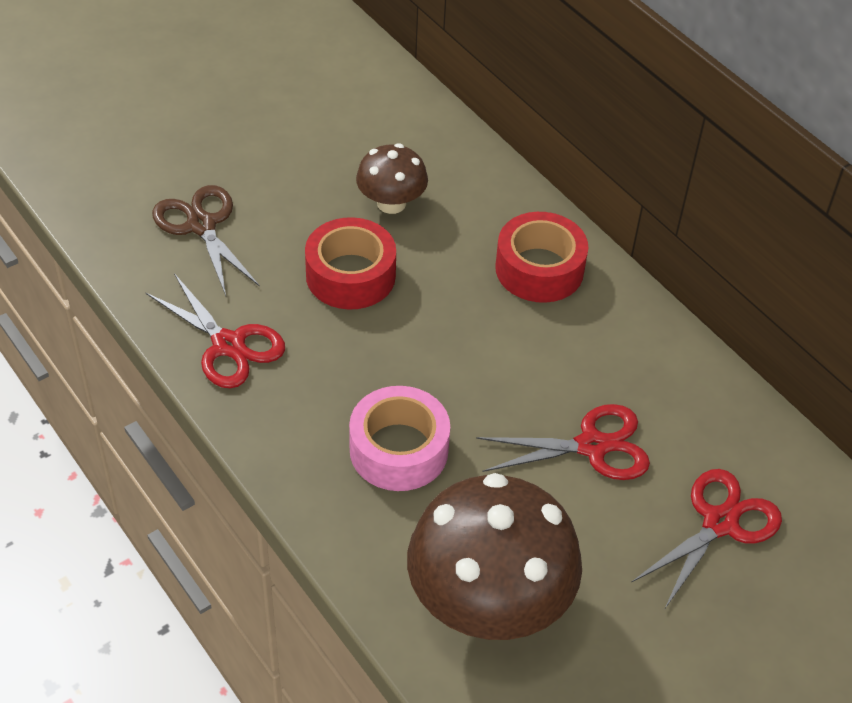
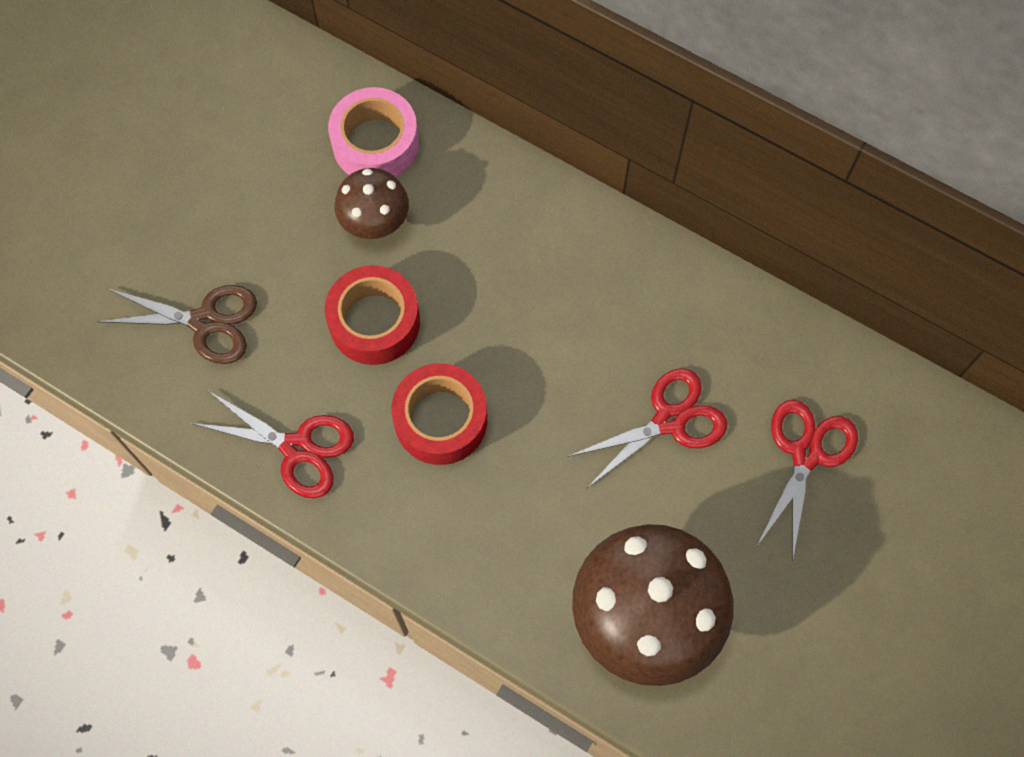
camera: 20 degrees left, 20 degrees up
(201, 226) = (205, 322): brown scissors -> brown scissors turned 150 degrees clockwise
(399, 450) = (503, 496): pink tape -> pink tape (375, 144)
(539, 269) = (545, 243): red tape -> red tape (441, 420)

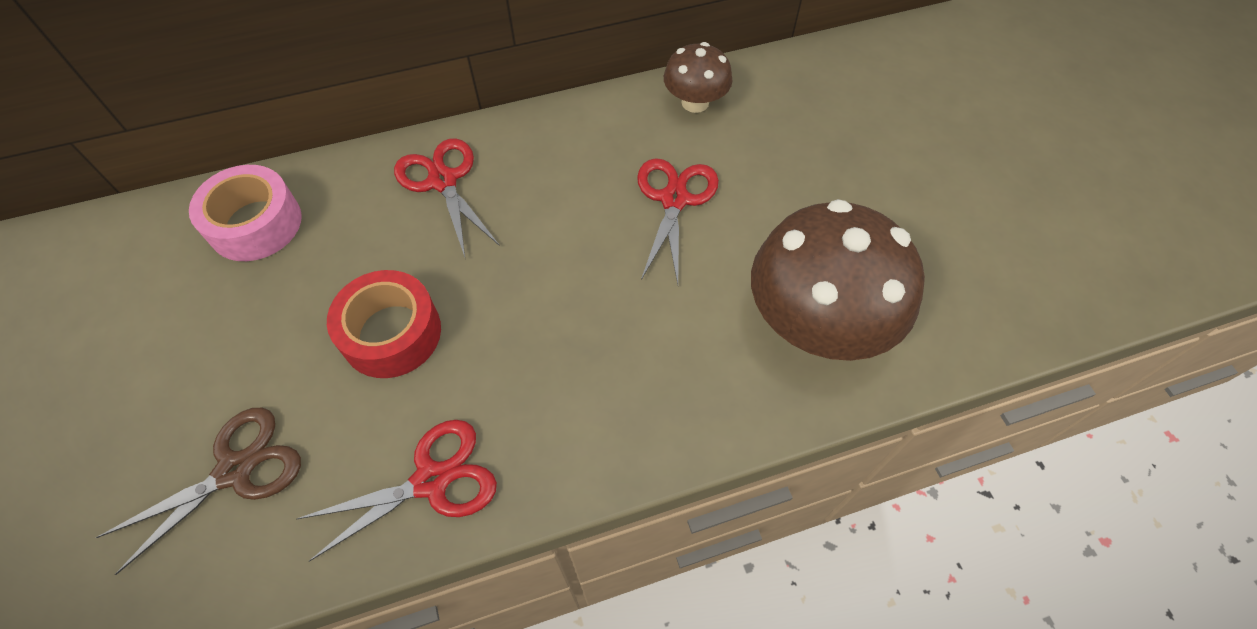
camera: 50 degrees left, 10 degrees down
(375, 220) = (312, 270): brown mushroom -> brown mushroom (695, 102)
(441, 420) = (523, 347): red tape -> none
(806, 454) = (773, 143): red scissors -> red scissors (443, 181)

